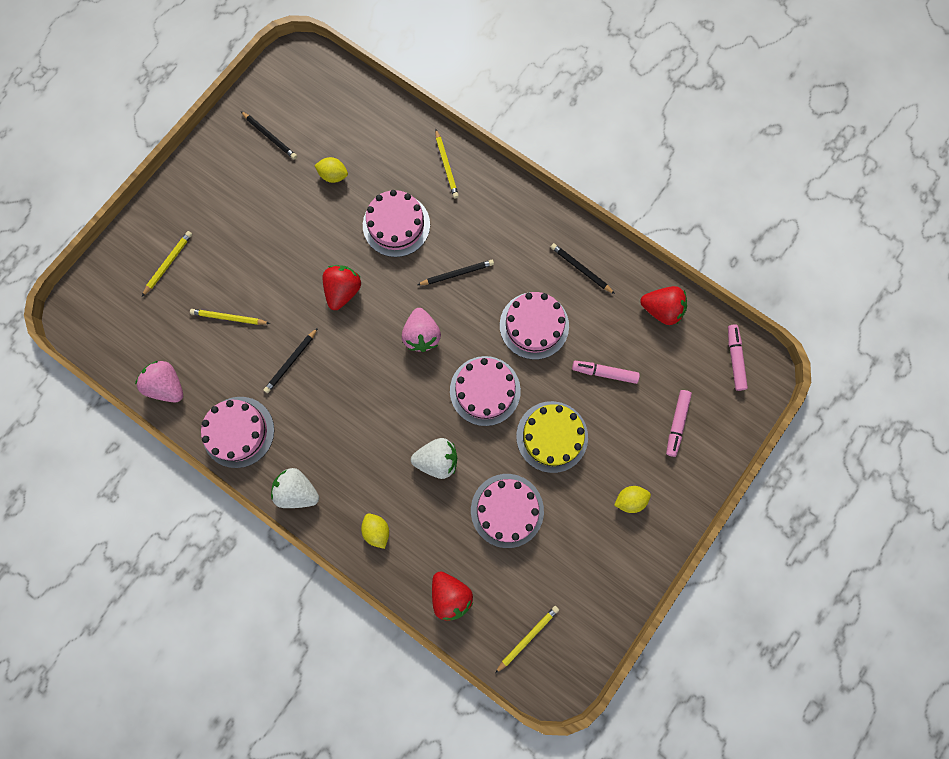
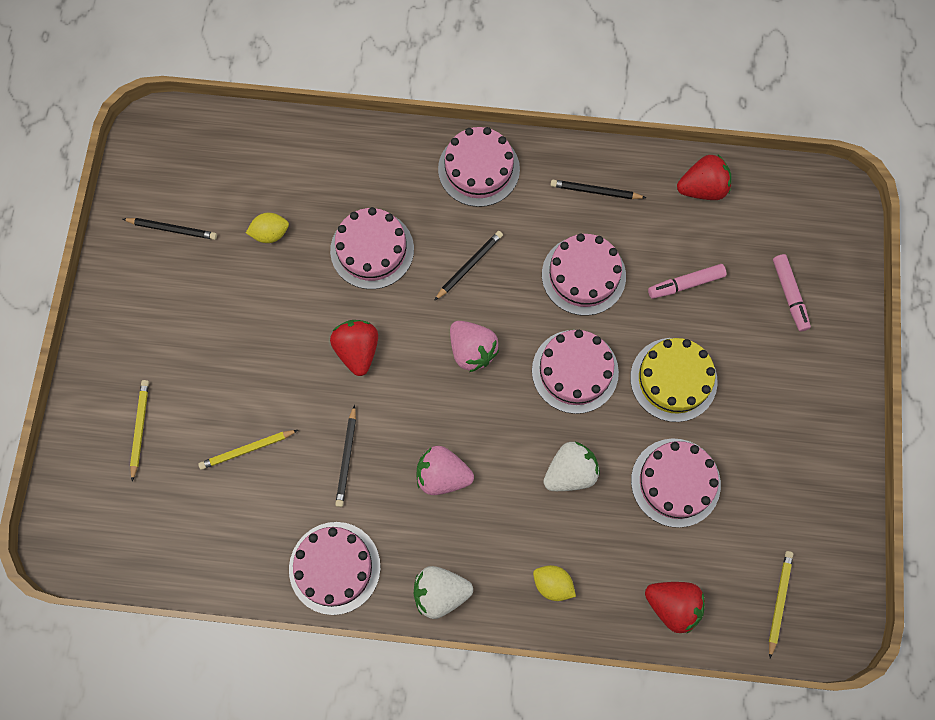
camera: 30 degrees left, 5 degrees down
(168, 385) = (222, 563): pink strawberry -> pink strawberry (442, 475)
(446, 166) = (387, 159): yellow pencil -> none
(506, 207) = (478, 169): none -> pink cake
(629, 499) = (791, 398): yellow lemon -> none
(734, 359) = (805, 198): pink marker -> none

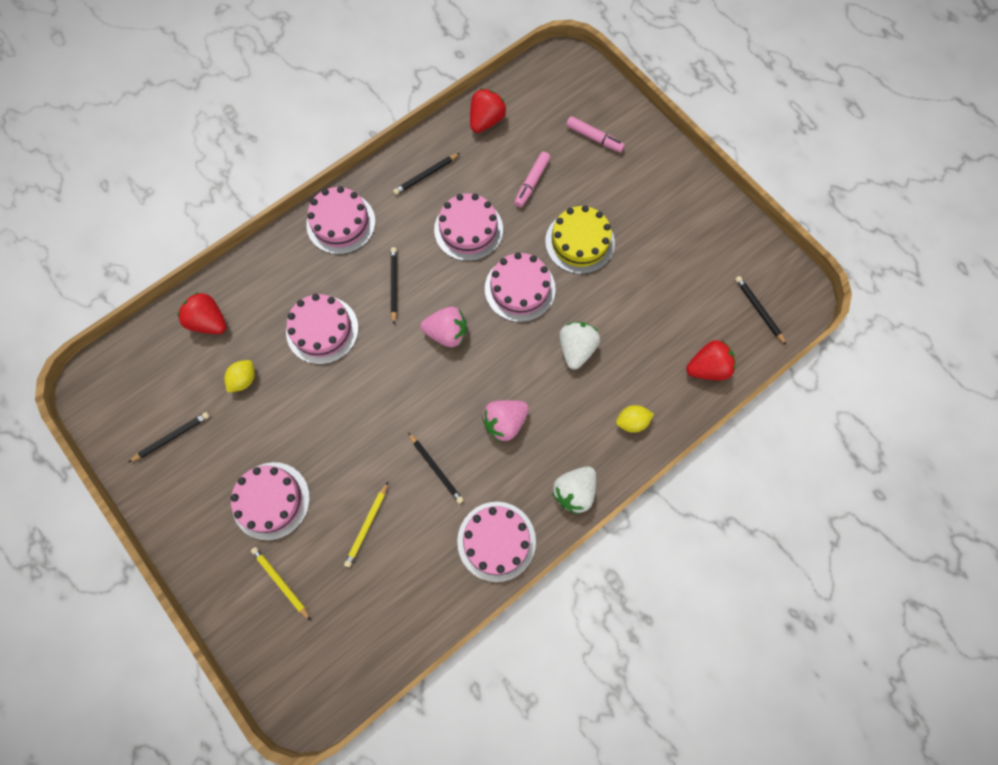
camera: 45 degrees left, 0 degrees up
(357, 350) = (376, 398): red strawberry -> red strawberry (209, 321)
(675, 482) = (639, 298): pink cake -> pink cake (271, 500)
(779, 601) = (758, 310): yellow pencil -> black pencil

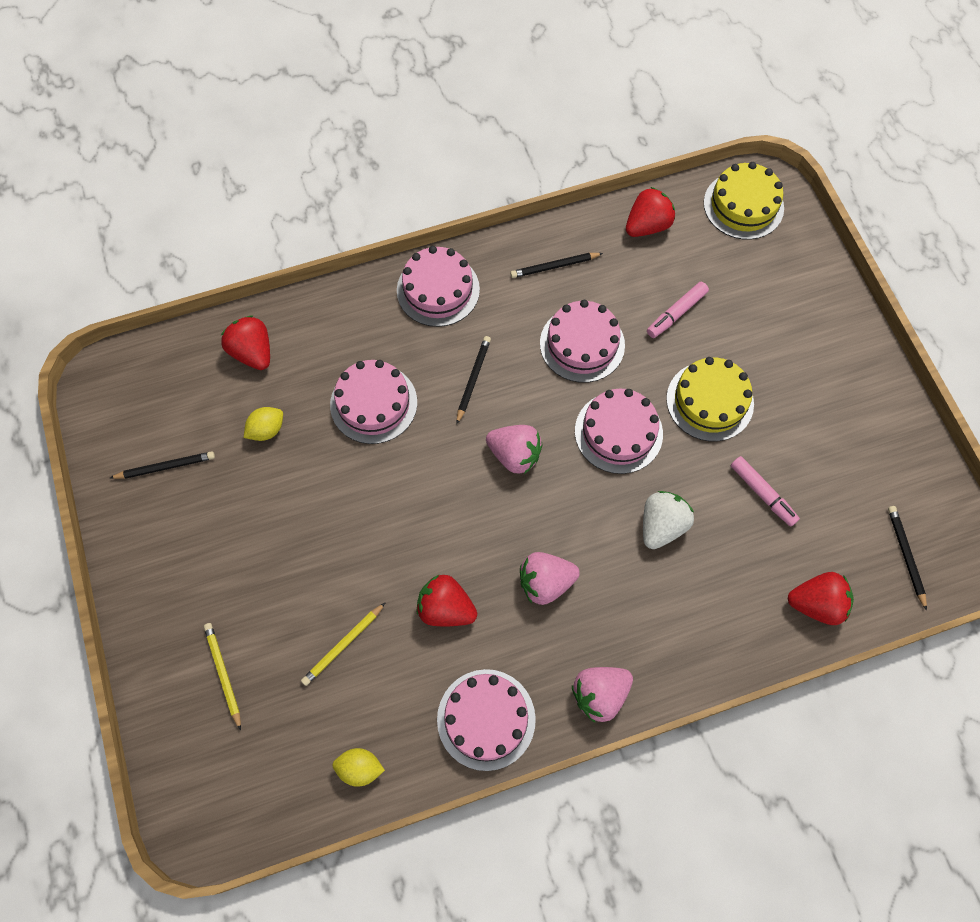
camera: 20 degrees right, 5 degrees down
(271, 500) = (246, 577): pink cake -> none
(436, 469) = (446, 608): black pencil -> red strawberry
(553, 82) = (743, 205): none -> yellow cake
(574, 491) = (600, 694): white strawberry -> pink strawberry
(594, 138) = (770, 285): pink marker -> pink marker (762, 493)
(632, 421) = (699, 636): yellow lemon -> yellow lemon (360, 768)

